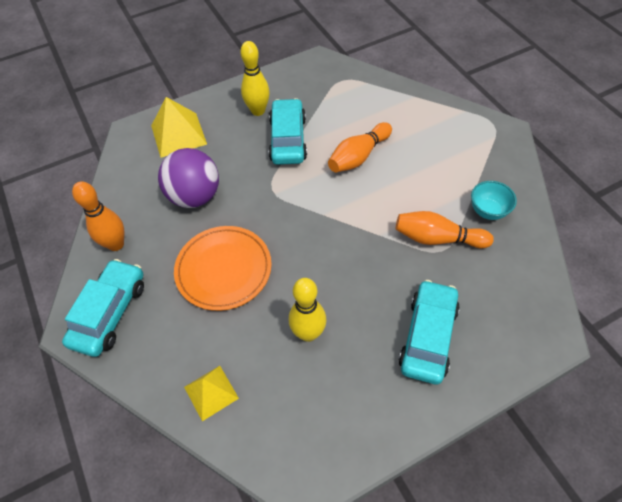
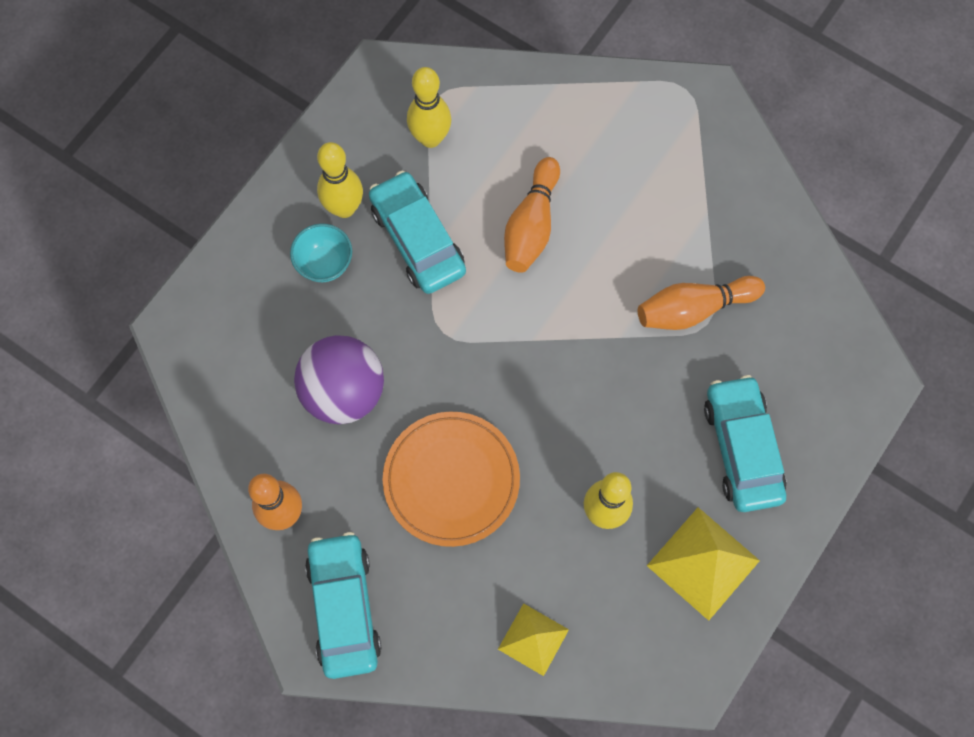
camera: 30 degrees left, 15 degrees up
(178, 134) = (251, 302): yellow pyramid -> yellow pyramid (703, 563)
(326, 96) = (430, 138): none -> yellow bowling pin
(488, 211) = (737, 239): turquoise bowl -> turquoise bowl (325, 263)

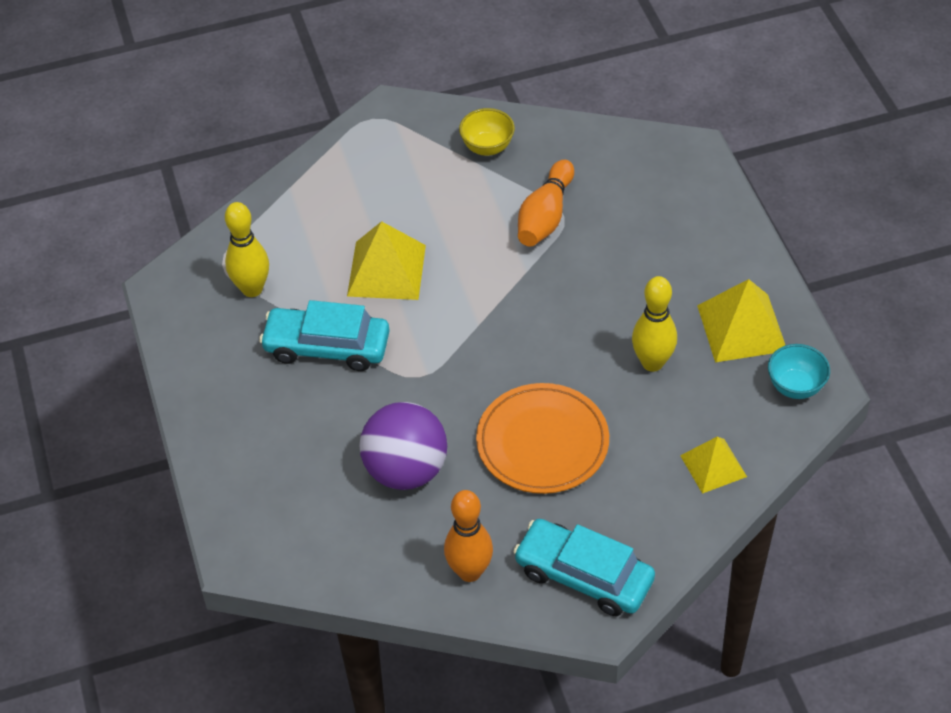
camera: 50 degrees left, 20 degrees down
(325, 263) = (286, 419): turquoise bowl -> turquoise bowl (795, 387)
(344, 208) = (252, 378): yellow bowling pin -> none
(531, 225) = (386, 270): orange bowling pin -> yellow pyramid
(732, 205) = (487, 147): none -> yellow bowl
(742, 448) = (675, 253): turquoise car -> none

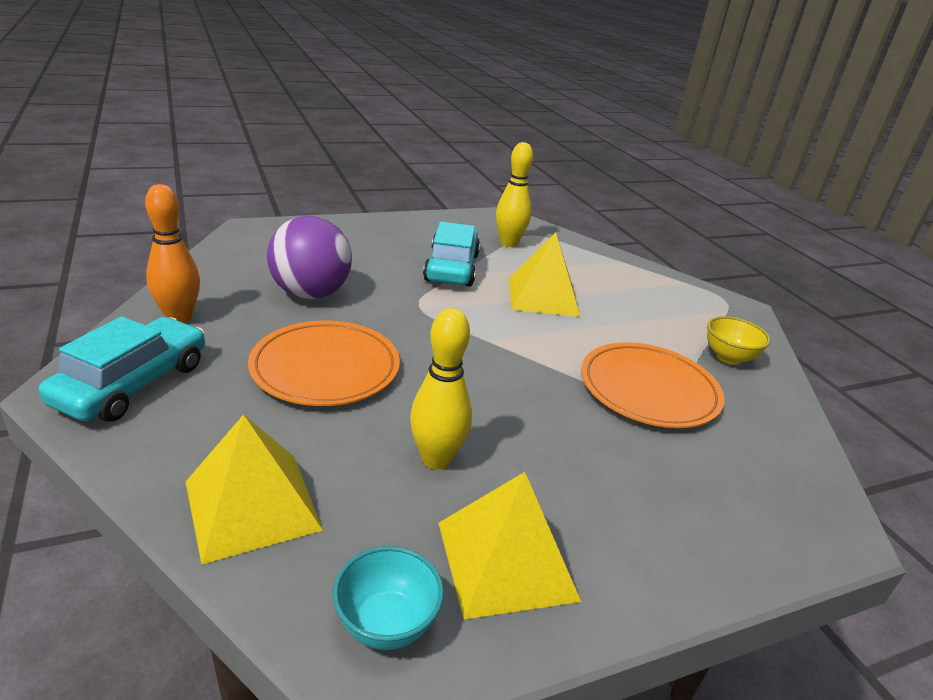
camera: 80 degrees right, 20 degrees down
(545, 216) = (649, 389): orange bowling pin -> orange plate
(713, 466) = (252, 505): yellow pyramid -> yellow pyramid, size x1.56

